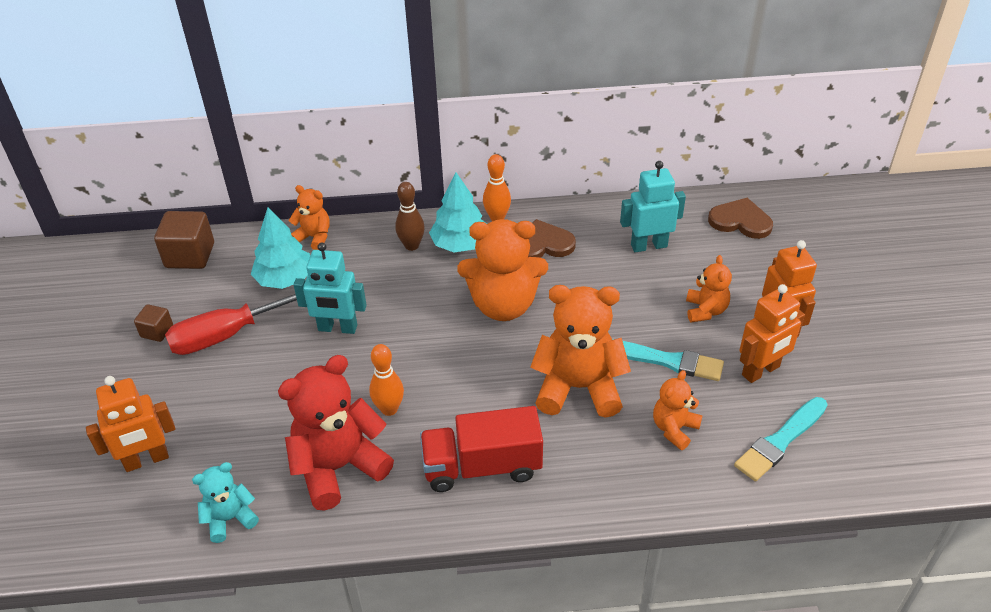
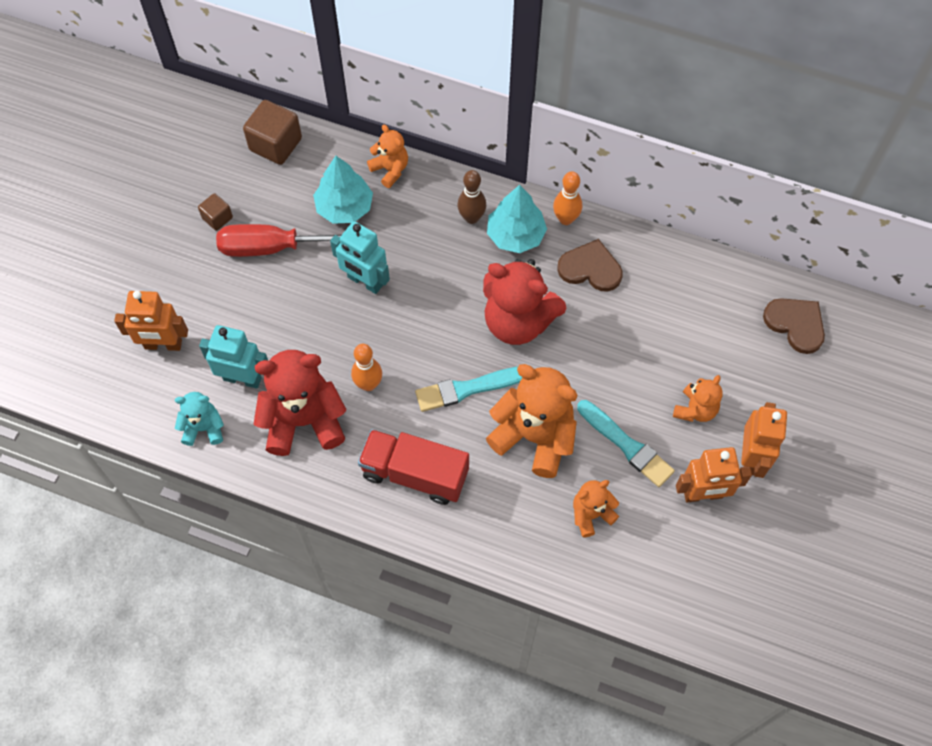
camera: 25 degrees right, 20 degrees up
(503, 305) = (518, 321): orange teddy bear -> red teddy bear
(648, 245) = (688, 314): turquoise robot -> turquoise robot (242, 378)
(780, 441) = (673, 568): turquoise brush -> turquoise brush (467, 389)

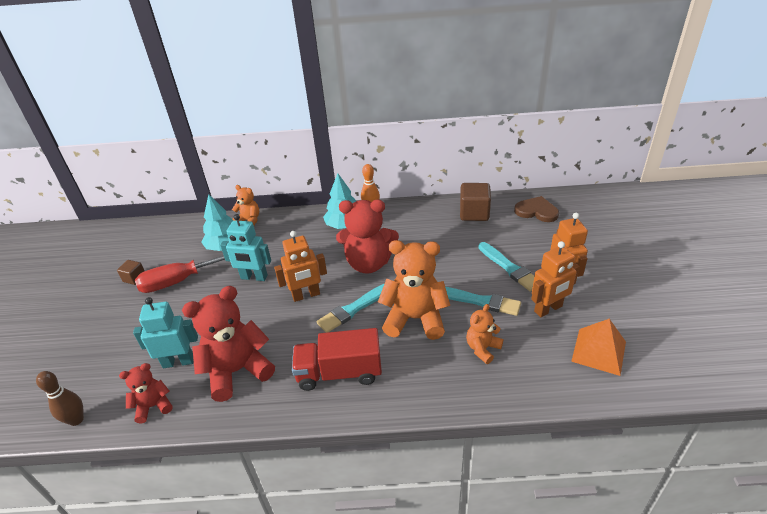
camera: 20 degrees left, 25 degrees down
(163, 345) = (106, 363): orange robot -> orange robot (306, 295)
(203, 428) = (153, 406): turquoise teddy bear -> red teddy bear
(275, 144) = (167, 232): brown cube -> brown cube (474, 213)
(368, 384) = (280, 331): orange bowling pin -> none
(471, 217) = (312, 226): brown bowling pin -> brown bowling pin (76, 420)
(590, 268) = (399, 225): brown heart -> none
(695, 409) = (509, 268): orange teddy bear -> turquoise brush
(723, 578) = (599, 351): none -> orange pyramid

